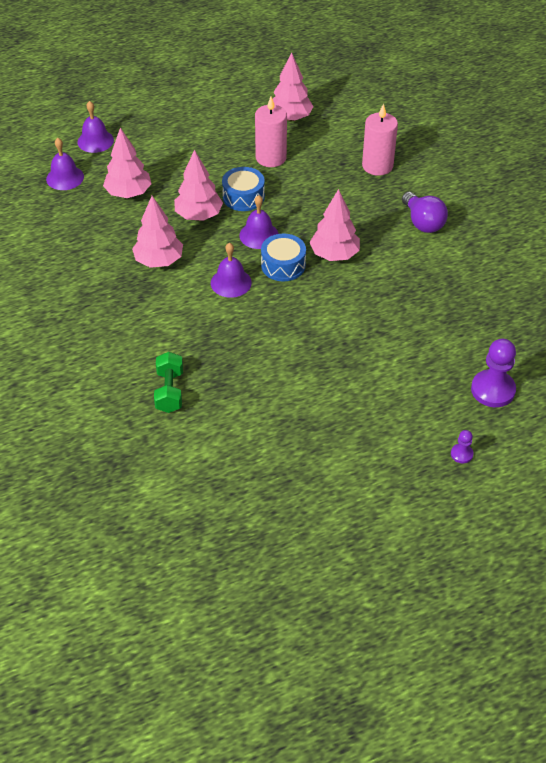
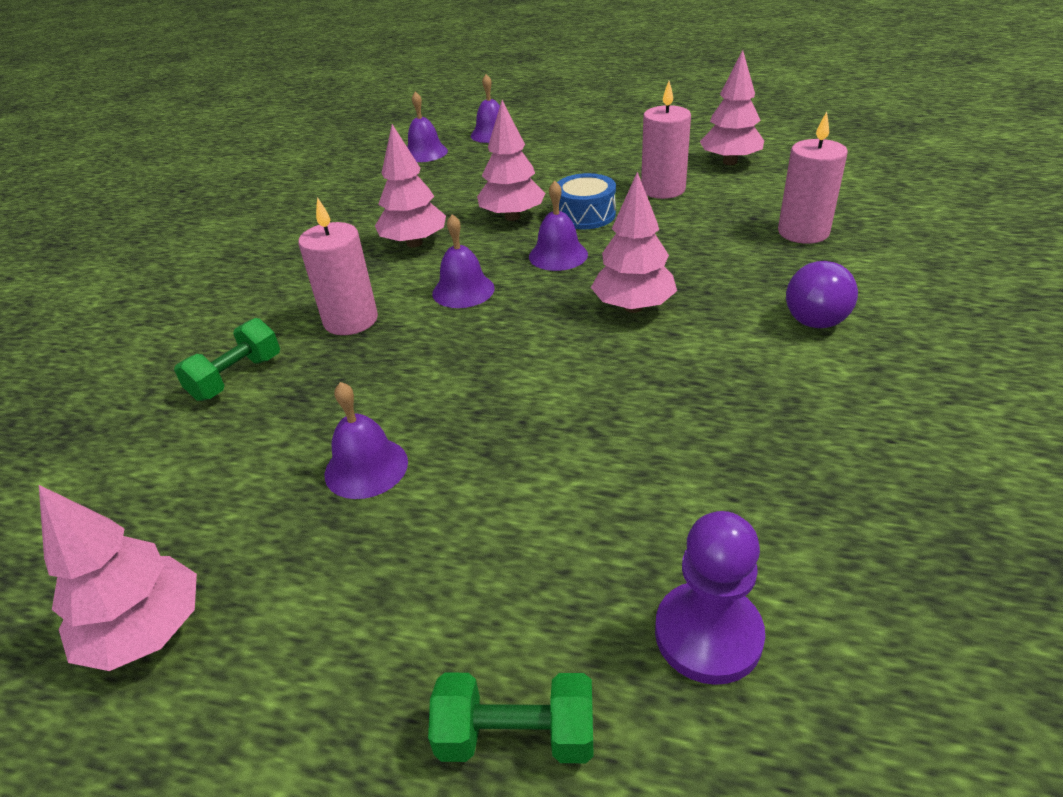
camera: 40 degrees right, 10 degrees down
(128, 193) = (466, 179): pink tree -> pink tree (146, 632)
(189, 330) = (351, 320): none -> pink candle
(283, 265) = (549, 295): blue drum -> none
(299, 399) = (366, 467): none -> purple bell
(461, 454) = (516, 735): purple pawn -> green dumbbell

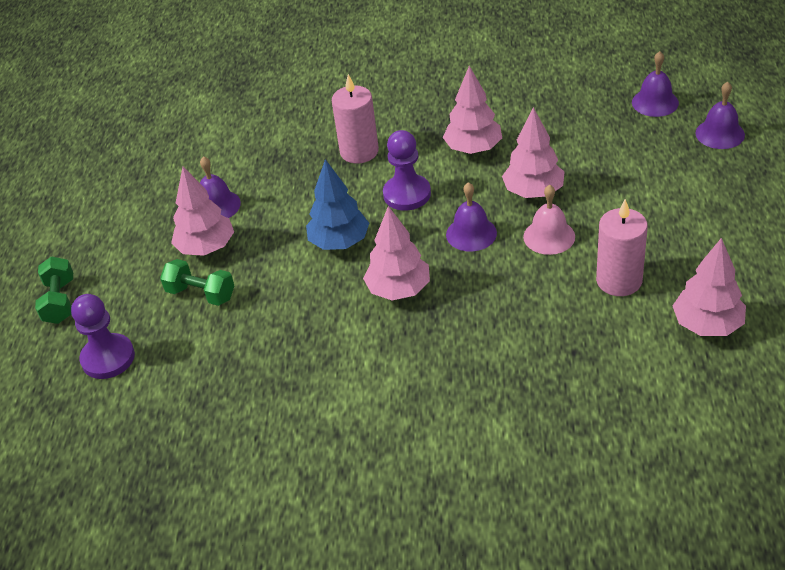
camera: 80 degrees right, 5 degrees up
(146, 632) = (111, 173): pink tree -> pink tree (206, 248)
(236, 377) = (291, 126): green dumbbell -> green dumbbell (201, 294)
(463, 290) = (407, 194): purple bell -> purple pawn
(524, 346) = (339, 242): none -> blue tree
(585, 215) = (549, 236): blue drum -> pink bell
(803, 232) = (550, 389): pink candle -> none
(813, 314) = (406, 397): purple light bulb -> none

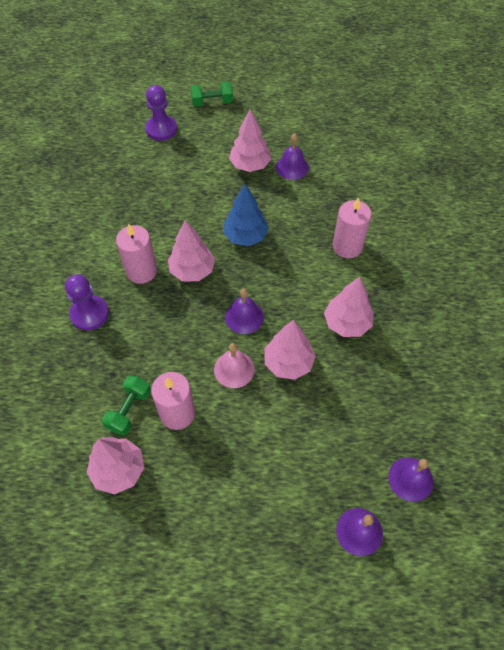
camera: 85 degrees right, 15 degrees up
(201, 294) = (207, 166): green dumbbell -> green dumbbell (129, 410)
(400, 344) = (141, 271): none -> pink candle
(407, 194) = (293, 277): purple pawn -> purple pawn (89, 314)

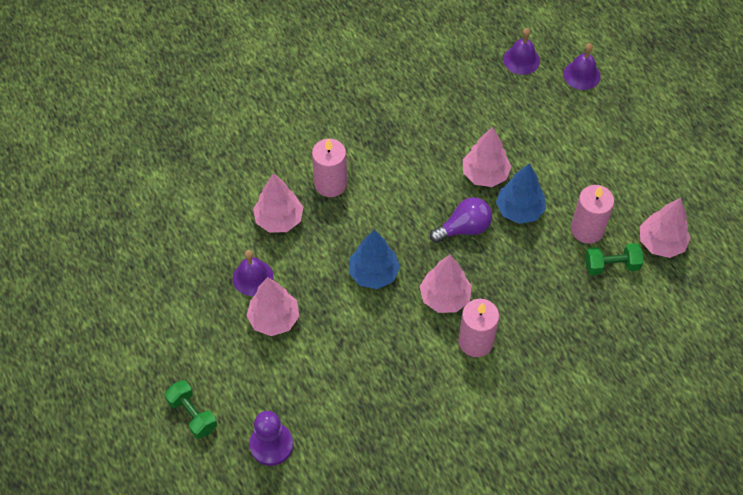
camera: 120 degrees left, 0 degrees up
(89, 314) = (551, 356): purple pawn -> none
(234, 369) = (519, 210): pink bell -> blue tree
(244, 317) = (464, 228): purple bell -> purple light bulb
(347, 323) = (416, 150): pink tree -> pink tree (279, 219)

